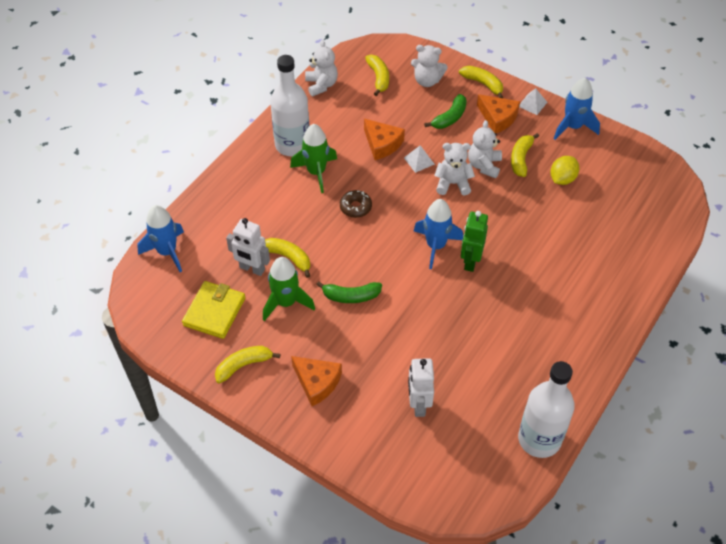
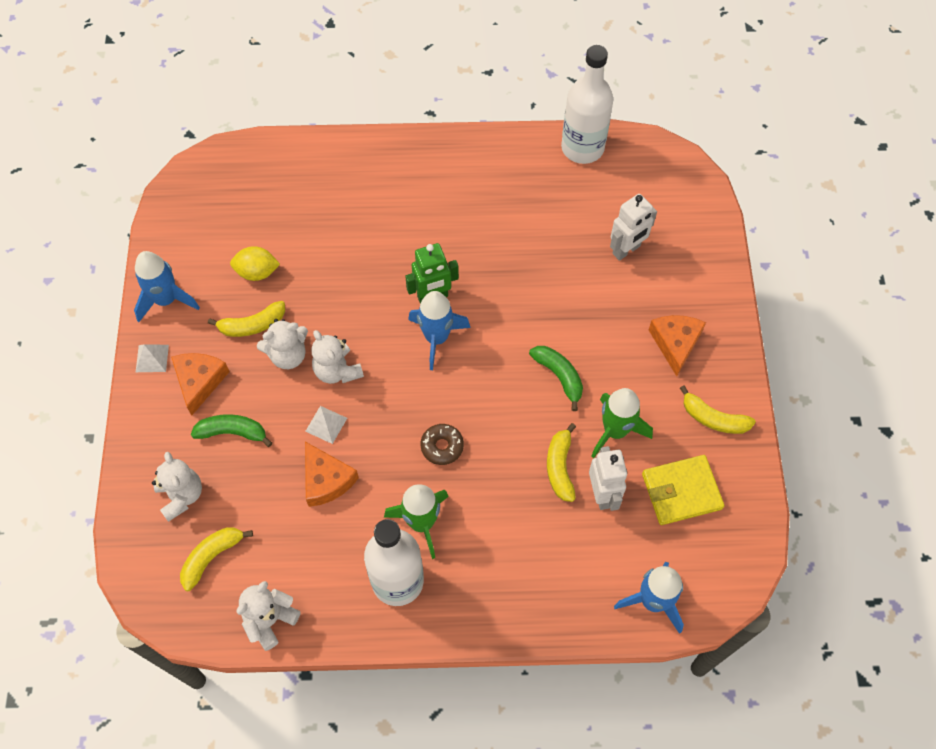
camera: 125 degrees left, 10 degrees up
(382, 144) = (326, 480): orange cheese -> orange cheese turned 135 degrees clockwise
(483, 84) = (148, 429): yellow banana -> none

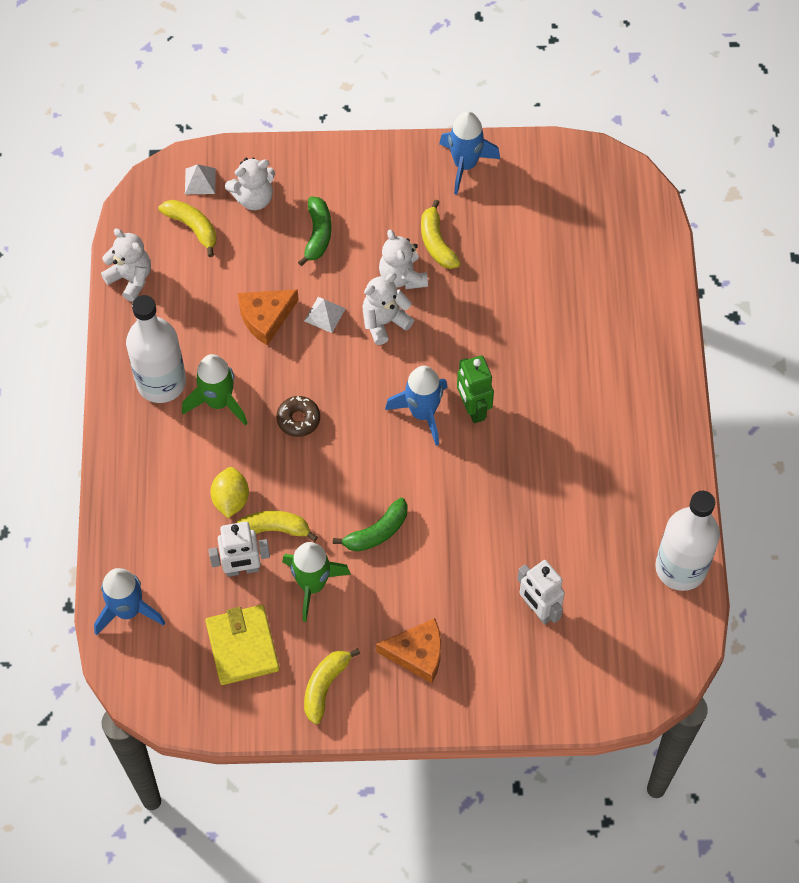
camera: 90 degrees right, 0 degrees up
(152, 358) = (399, 159): white pyramid -> white pyramid (200, 181)
(199, 381) = (373, 202): orange cheese -> none
(257, 272) = (499, 242): yellow lemon -> yellow lemon (231, 499)

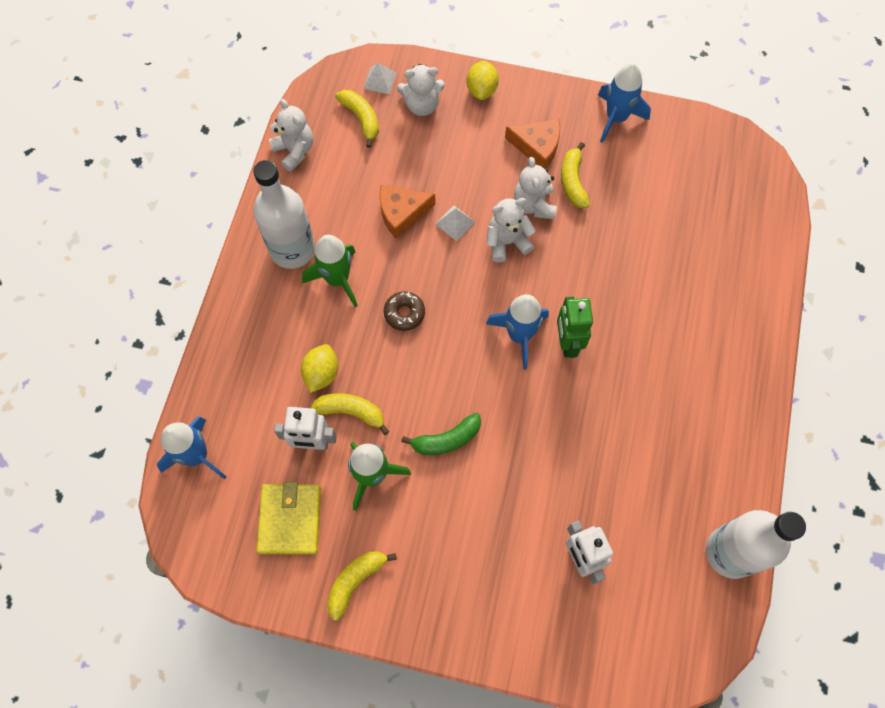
camera: 15 degrees right, 5 degrees up
(314, 166) = (481, 90): none -> yellow lemon
(318, 234) = (468, 150): green banana -> none
(417, 654) = (452, 572): orange cheese -> orange cheese (537, 147)

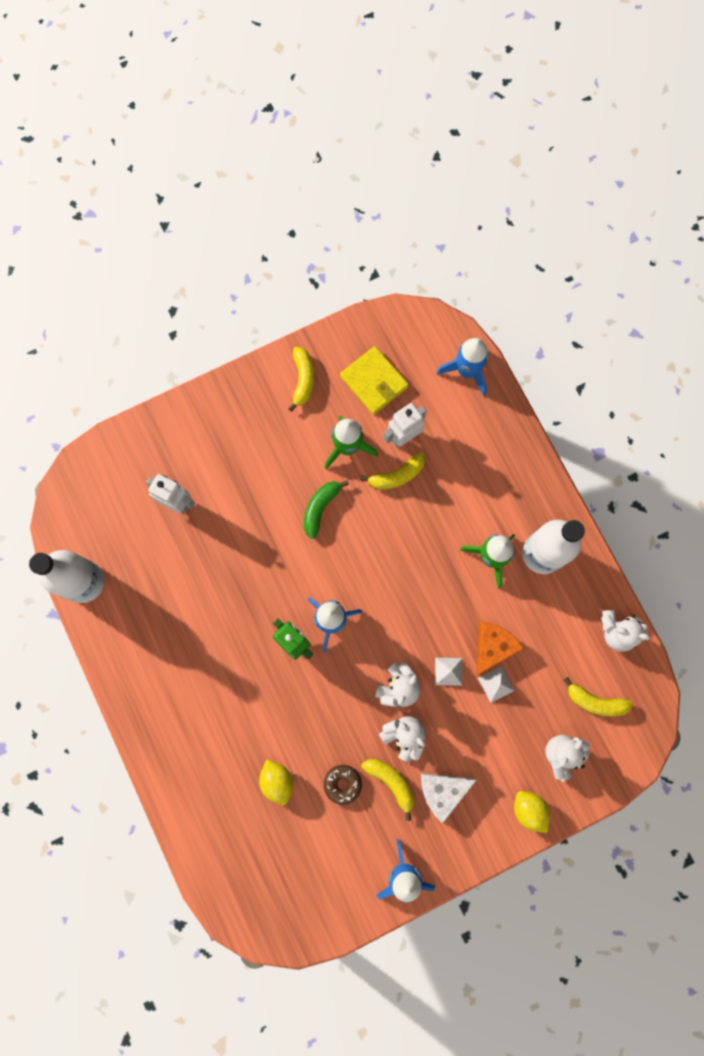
camera: 140 degrees right, 10 degrees up
(321, 373) = (439, 484): yellow lemon -> yellow lemon (277, 781)
(380, 80) = (614, 749): white pyramid -> white pyramid (496, 684)
(404, 313) = (423, 571): brown donut -> brown donut (342, 784)
(537, 147) = (442, 791): orange cheese -> white cheese

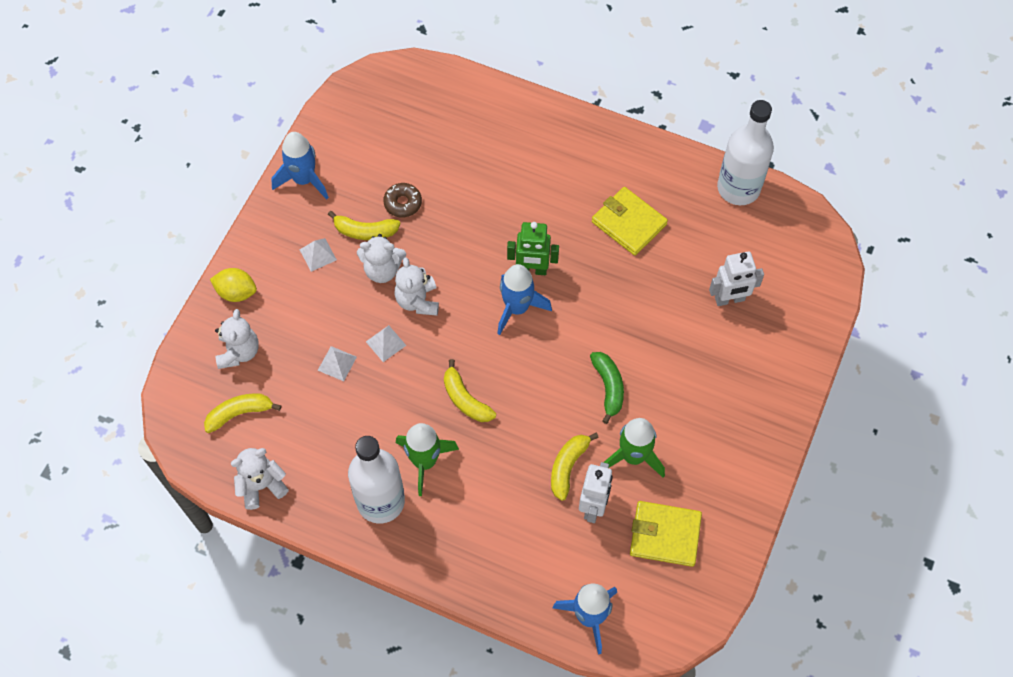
camera: 140 degrees right, 15 degrees down
(190, 621) = (628, 223): none -> yellow wallet
(277, 781) = (455, 169): yellow lemon -> none
(303, 380) = (728, 484): yellow banana -> yellow banana (465, 399)
(442, 791) = (318, 254): white cheese -> white pyramid
(493, 646) = (363, 390): orange cheese -> none

